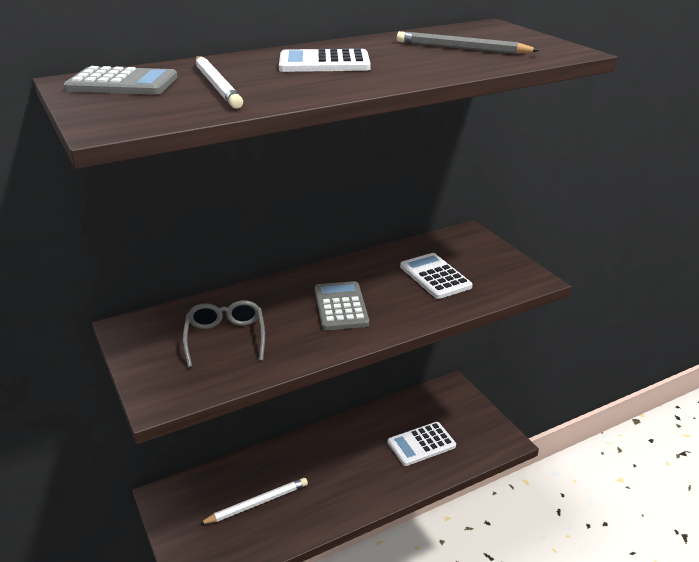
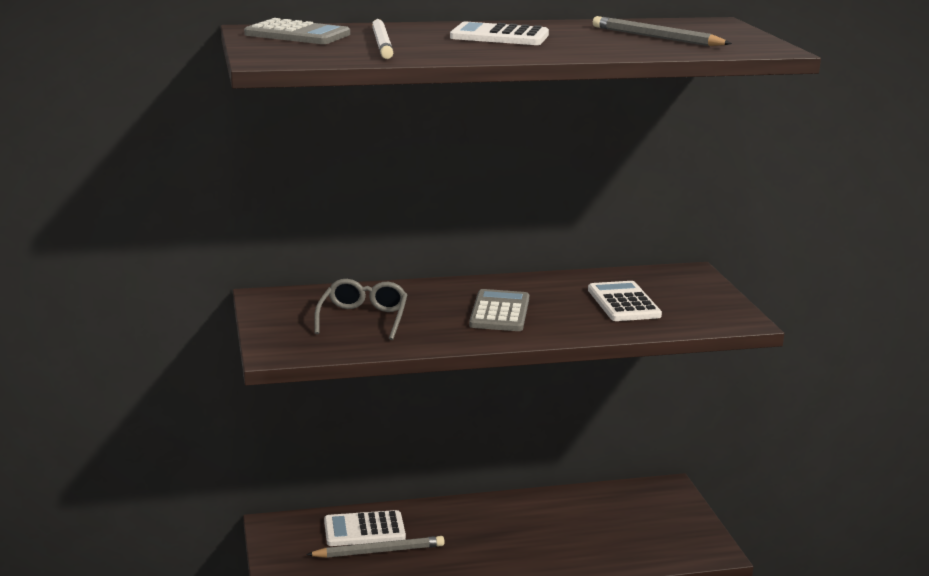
camera: 15 degrees right, 10 degrees down
(257, 503) = (379, 551): white pencil -> grey pencil
(421, 444) = (601, 535): white calculator -> white calculator (364, 530)

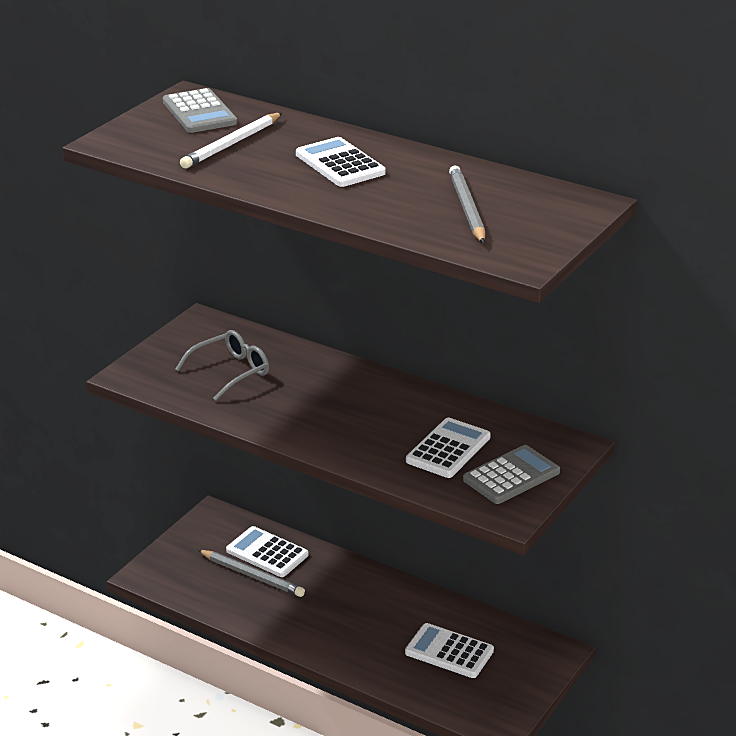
camera: 45 degrees right, 10 degrees up
(499, 312) = (336, 412): grey calculator -> grey calculator (511, 476)
(606, 524) = (449, 652): none -> white calculator

